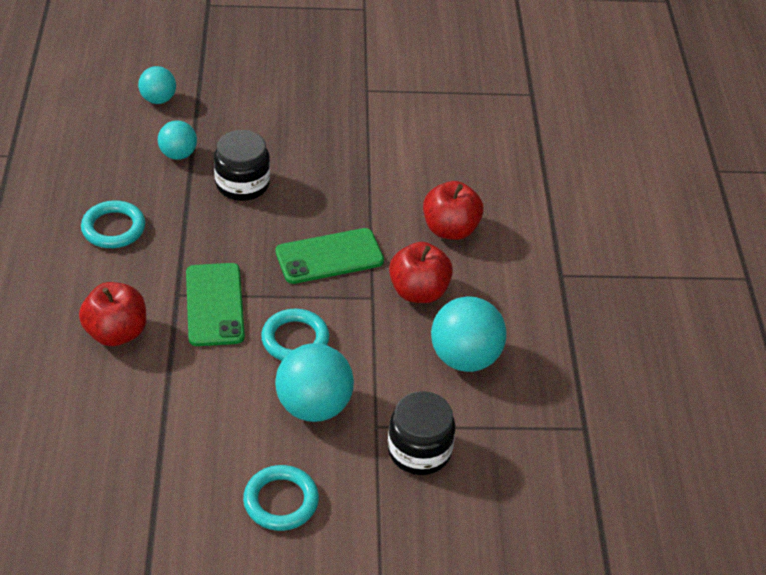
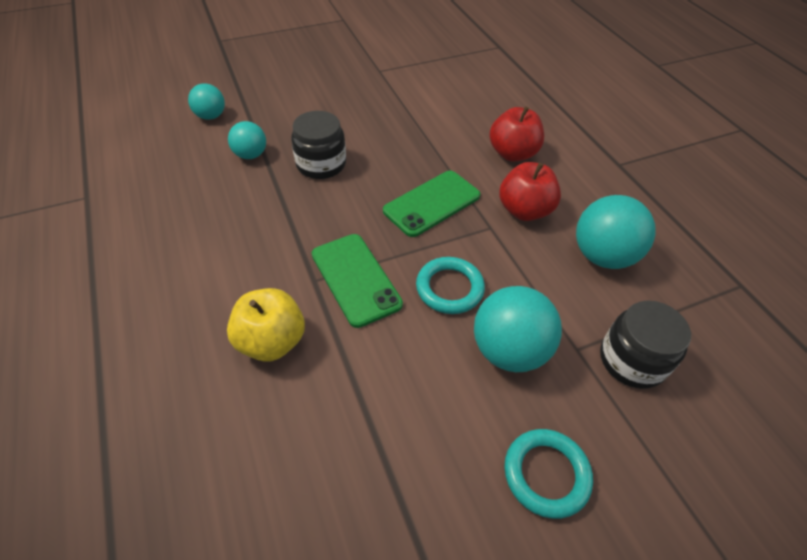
camera: 20 degrees left, 5 degrees up
(113, 228) = (220, 236): turquoise ring -> none
(116, 333) = (272, 341): red apple -> yellow apple

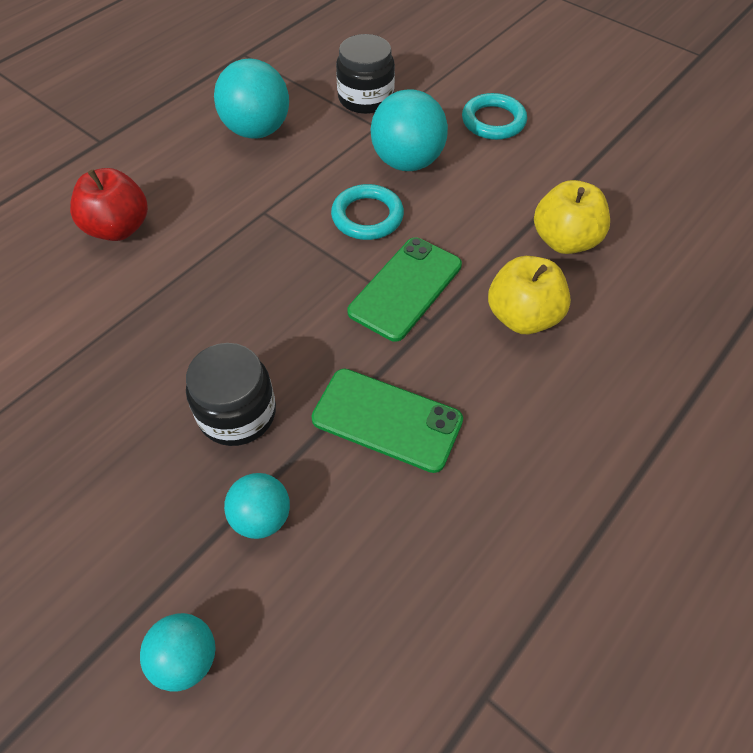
camera: 115 degrees left, 5 degrees up
(325, 430) = (564, 240): none -> yellow apple
(432, 203) = (252, 270): green phone -> green phone (387, 420)
(524, 210) = (221, 194): red apple -> none

